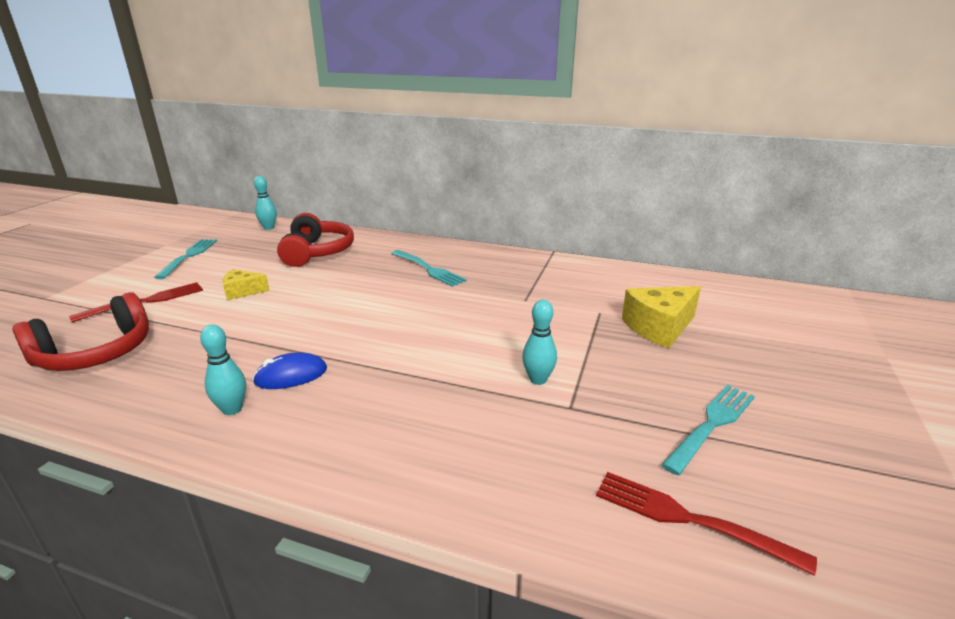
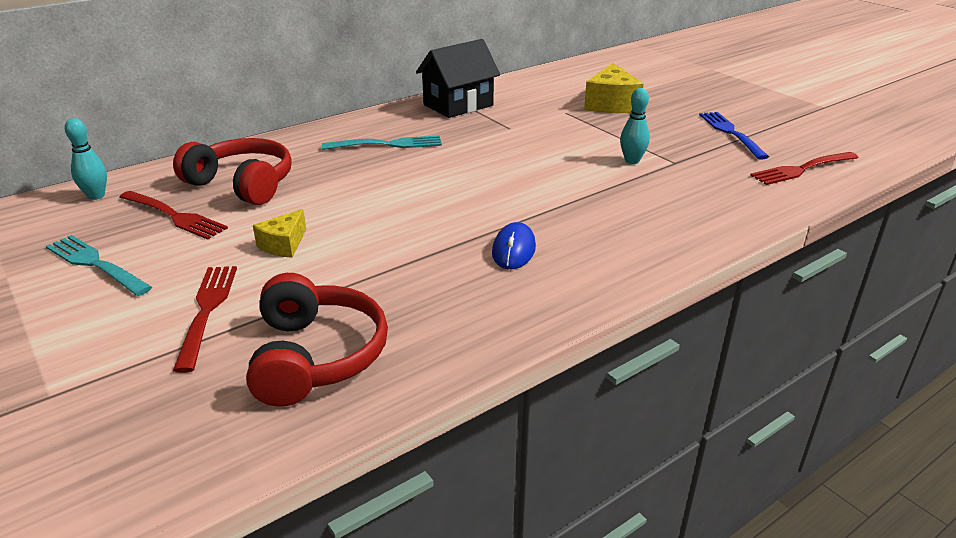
camera: 55 degrees left, 5 degrees up
(232, 409) = (540, 287): turquoise bowling pin -> none
(259, 252) = (174, 216): none -> red fork
(537, 267) = (458, 105): none -> black house
(711, 424) = (731, 133): turquoise fork -> blue fork

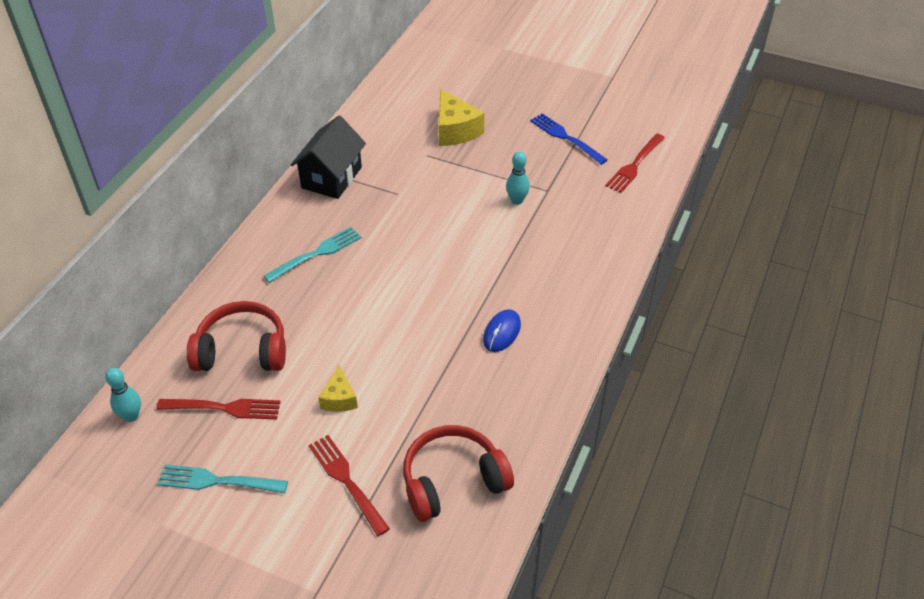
camera: 30 degrees left, 15 degrees up
(316, 356) = (453, 481): red headphones -> red headphones turned 75 degrees counterclockwise
(514, 250) = (502, 332): blue mouse -> blue mouse turned 45 degrees clockwise

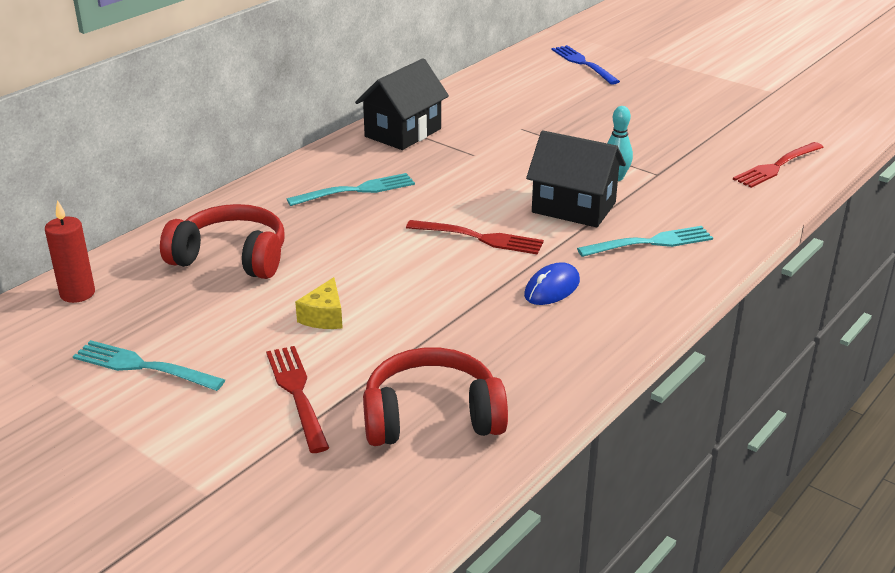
camera: 15 degrees right, 15 degrees down
(131, 416) = (77, 293): turquoise bowling pin -> red candle
(224, 408) = (185, 303): red fork -> red fork (479, 238)
(455, 130) = (563, 113): yellow cheese -> none
(494, 241) = (573, 207): none -> black house
(561, 269) = (650, 243): none -> turquoise fork
(566, 137) = (696, 134): blue fork -> blue fork (583, 64)

